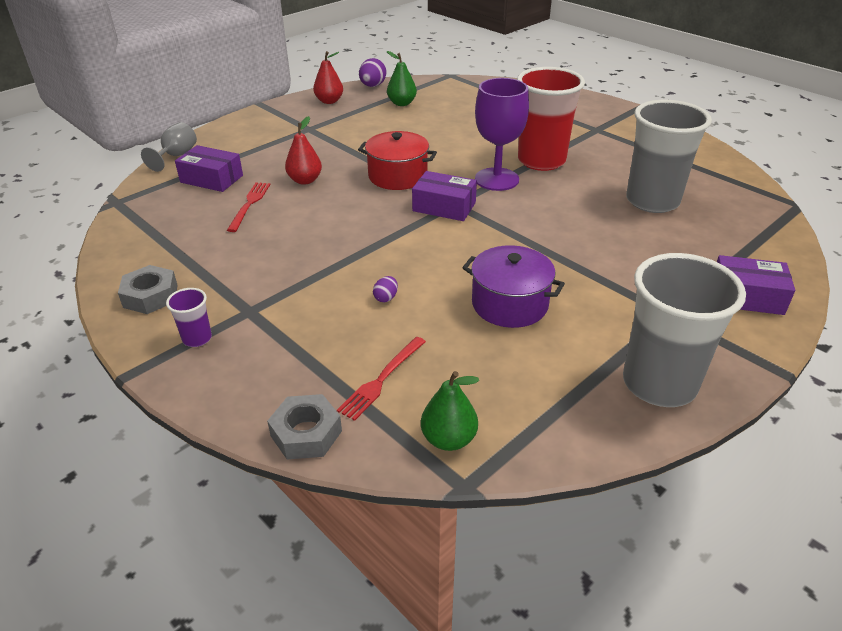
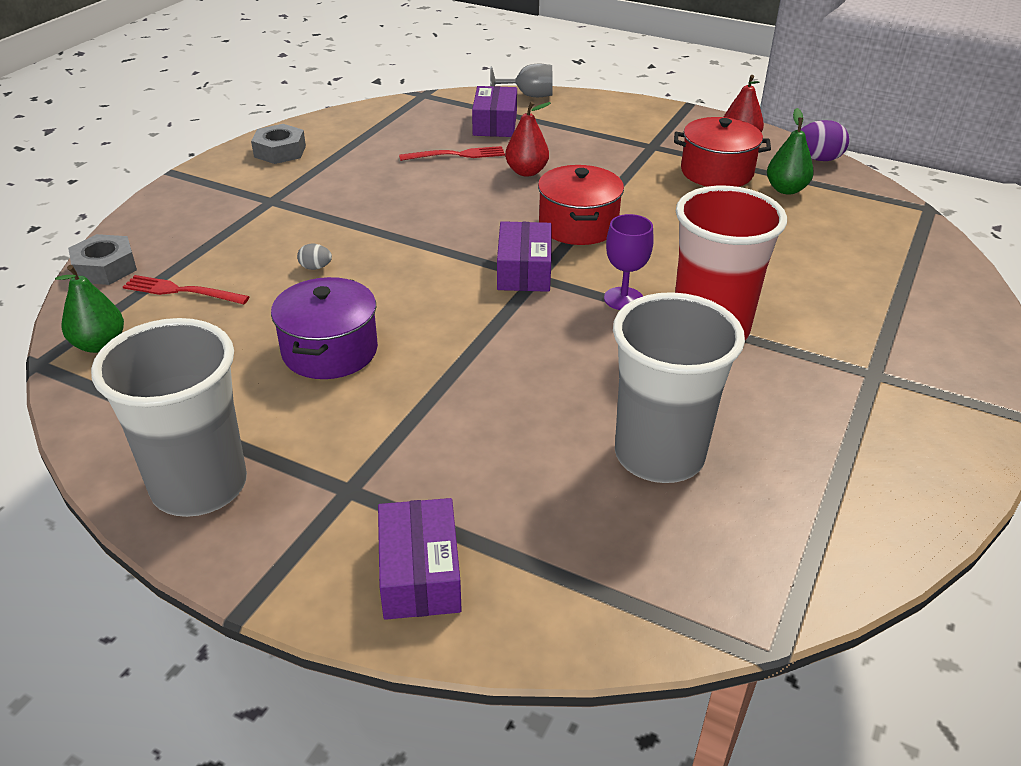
camera: 70 degrees right, 0 degrees up
(197, 338) = (224, 187): purple cup -> none
(363, 117) = (716, 172): none -> red pot
(386, 298) = (315, 267): purple egg -> grey egg
(496, 179) = (623, 299): purple goblet -> purple goblet, size x0.61

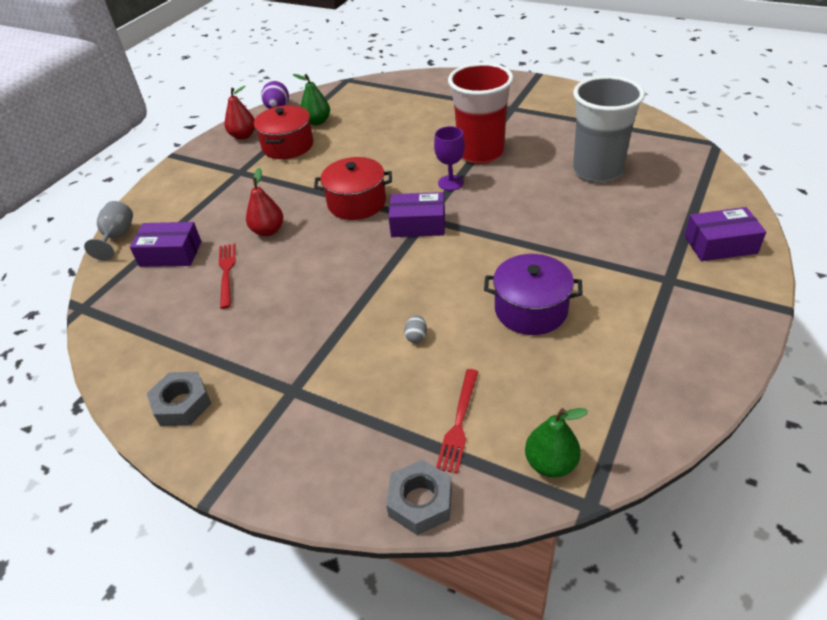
camera: 85 degrees left, 5 degrees up
(199, 486) = (695, 350): grey cup -> none

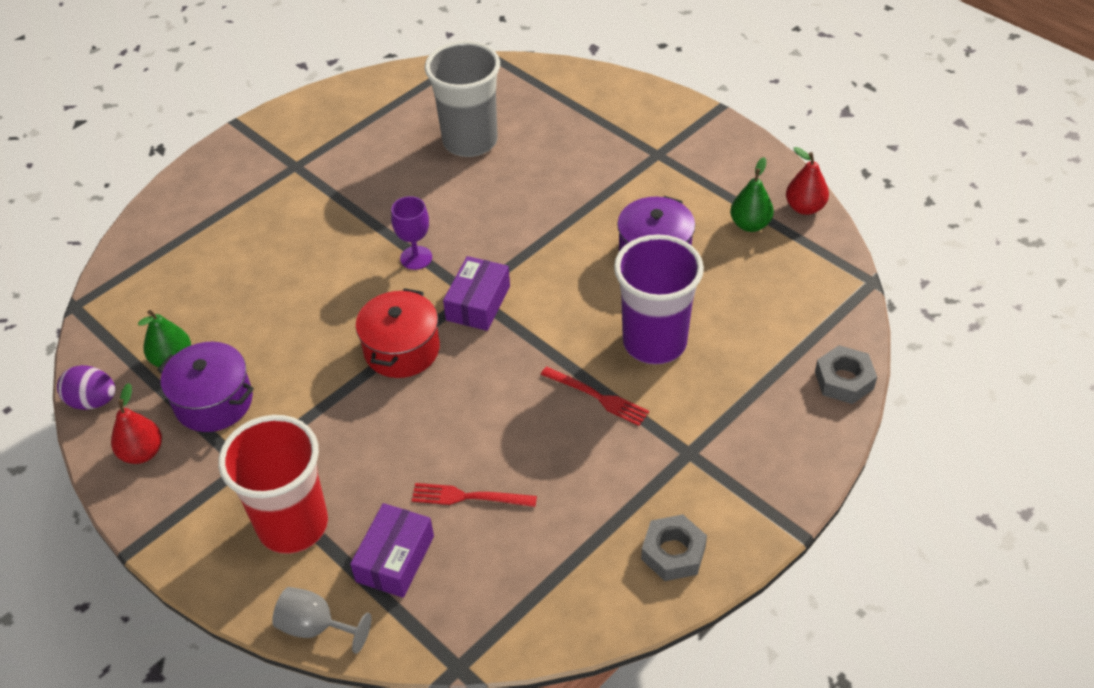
camera: 75 degrees left, 5 degrees up
(268, 231) = (407, 446): red pear -> red pear (804, 207)
(288, 146) = (214, 401): red pot -> purple pot
(416, 336) = (654, 342): grey egg -> purple cup
(459, 422) = (771, 336): red fork -> red fork (597, 397)
(480, 153) = (373, 218): red cup -> red cup (293, 525)
(550, 463) = (829, 291): green pear -> green pear (750, 224)
(720, 244) = (628, 108): purple box -> none

